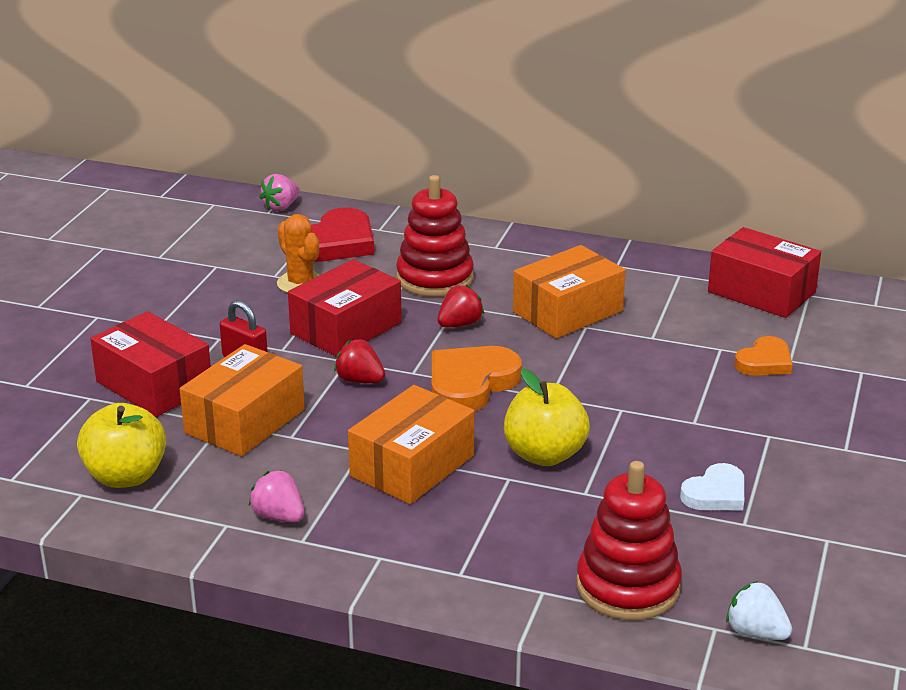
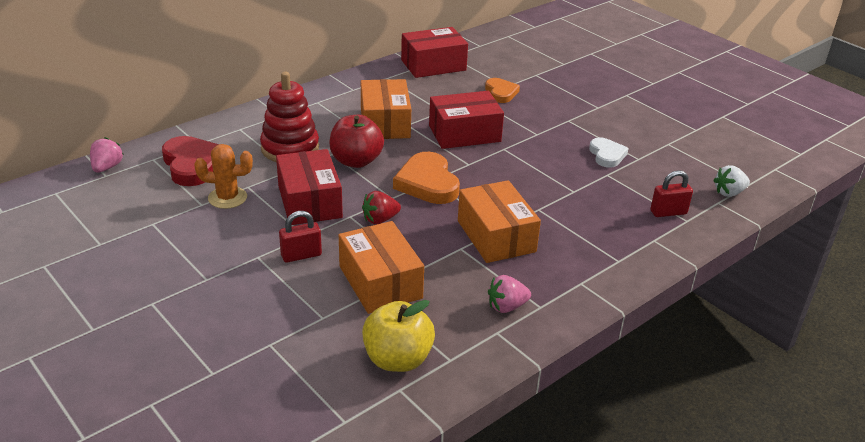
camera: 60 degrees left, 5 degrees up
(154, 385) = (288, 307): red box -> red box (464, 133)
(281, 207) = (107, 167): pink strawberry -> pink strawberry turned 150 degrees counterclockwise
(459, 324) = (356, 161): red strawberry -> red apple
(544, 455) = (526, 188): yellow apple -> none
(628, 587) = (668, 212): red stacking toy -> red padlock

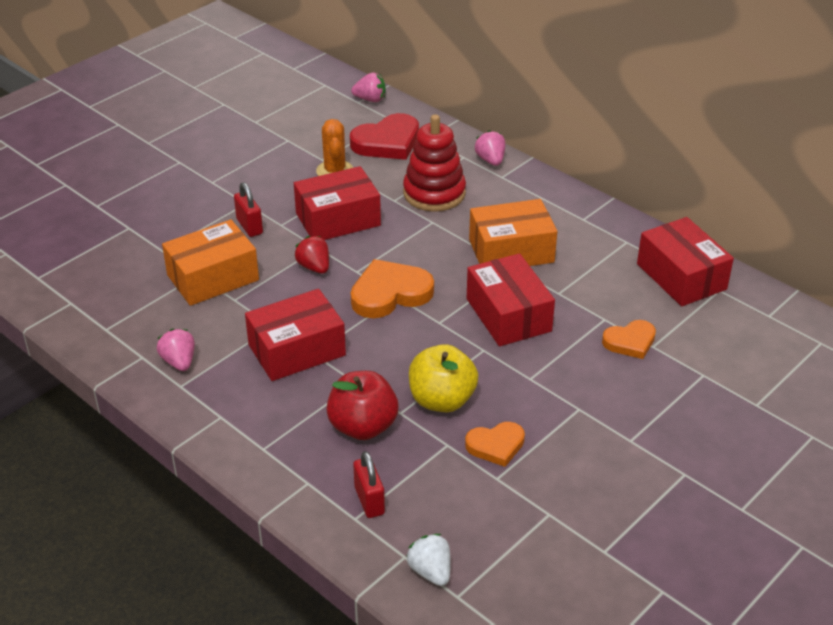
camera: 85 degrees right, 5 degrees up
(252, 117) = (490, 160): none -> pink strawberry
(356, 161) = (421, 239): red apple -> red apple (363, 426)
(397, 359) = (107, 298): yellow apple -> yellow apple (442, 400)
(496, 236) = (296, 350): orange box -> red box
(607, 155) = (496, 445): white heart -> orange heart

